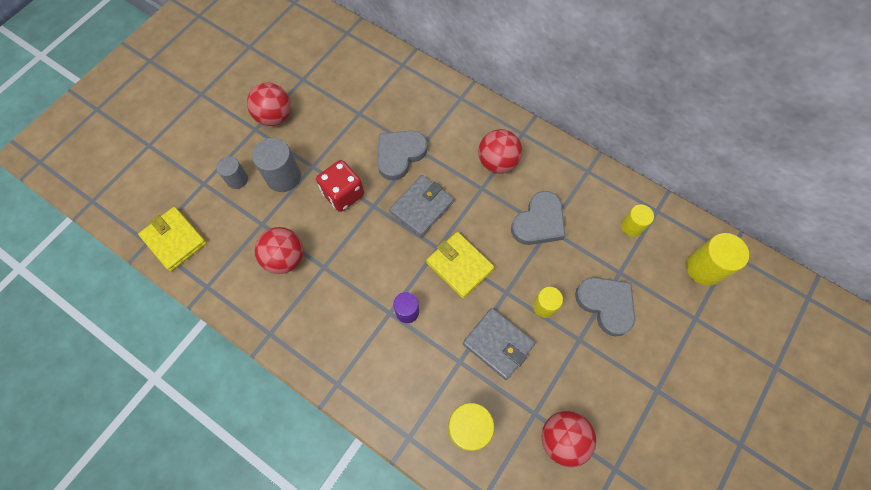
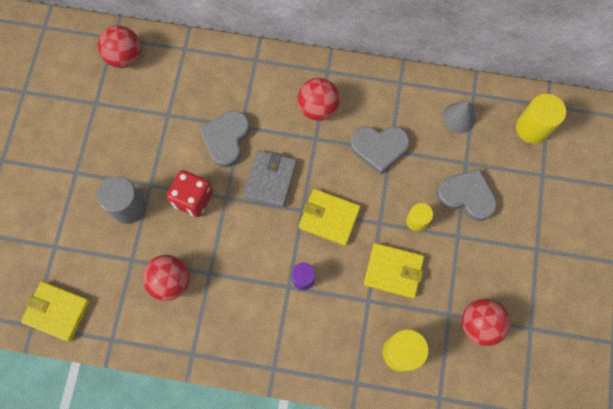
camera: 25 degrees left, 5 degrees up
(237, 179) = (85, 228): grey cylinder -> none
(274, 116) = (88, 152): red ball -> red ball (124, 57)
(498, 344) = (393, 271): grey wallet -> yellow wallet
(539, 222) = (379, 148): grey heart -> grey heart turned 75 degrees clockwise
(631, 226) = (459, 117): yellow cylinder -> grey cone

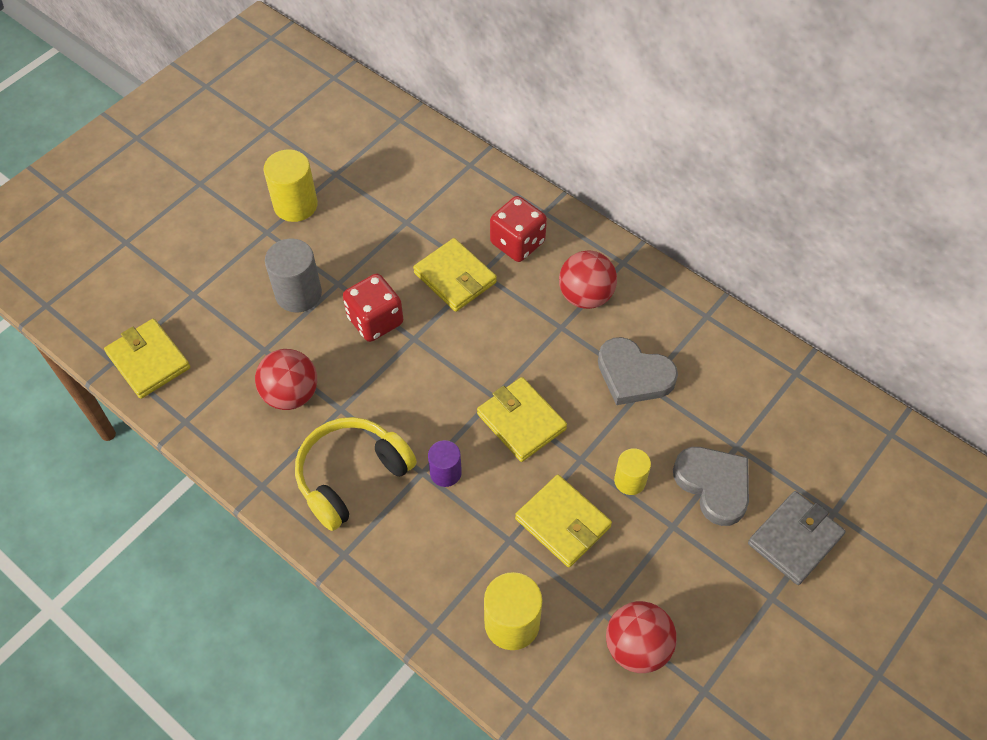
camera: 30 degrees right, 15 degrees down
(124, 57) = (398, 143): red ball -> none
(226, 139) = (455, 277): grey heart -> yellow wallet
(246, 315) = (352, 476): none -> yellow headphones
(251, 92) = (517, 243): none -> red dice
(270, 179) = (478, 345): grey wallet -> grey wallet (794, 539)
(459, 117) = (759, 390): grey cone -> none
(532, 128) = (852, 450): yellow cylinder -> yellow cylinder (295, 205)

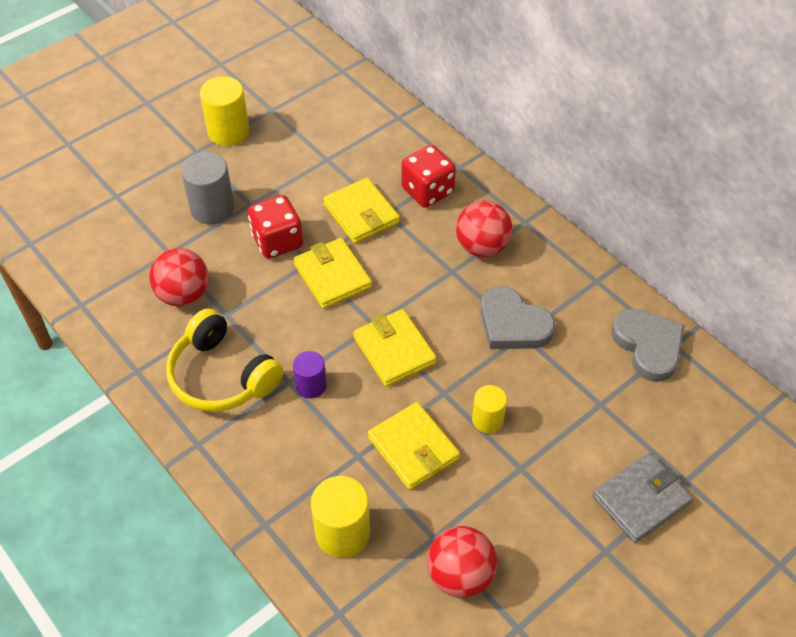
camera: 10 degrees right, 5 degrees down
(148, 361) = (62, 247): yellow wallet -> yellow wallet (332, 276)
(352, 476) = (222, 375): yellow headphones -> yellow headphones turned 105 degrees counterclockwise
(714, 485) = (570, 436): grey heart -> grey heart (648, 346)

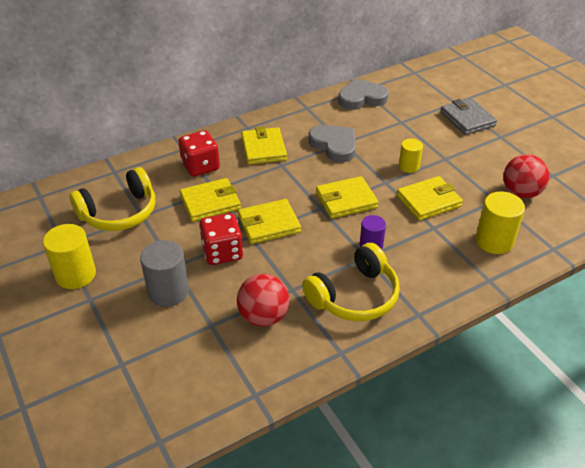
camera: 80 degrees left, 10 degrees down
(328, 139) = (119, 212): none -> yellow headphones
(482, 247) = (263, 149): red ball -> yellow wallet
(513, 324) = (334, 145): grey heart -> grey heart turned 90 degrees counterclockwise

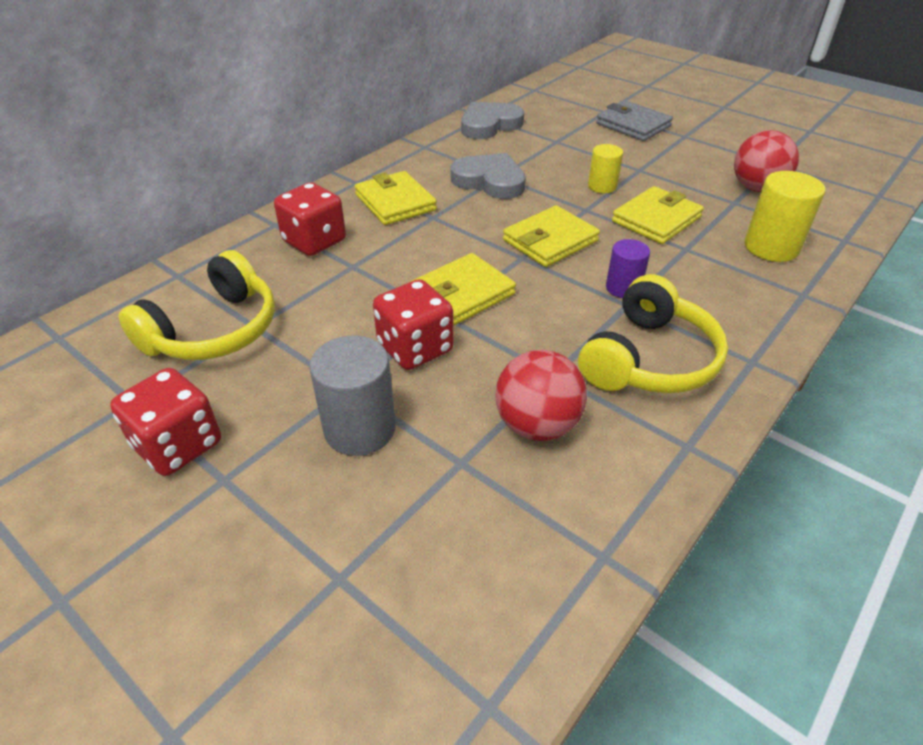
camera: 20 degrees left, 0 degrees up
(76, 275) = (178, 445): yellow cylinder -> red dice
(210, 202) = (356, 284): yellow wallet -> none

